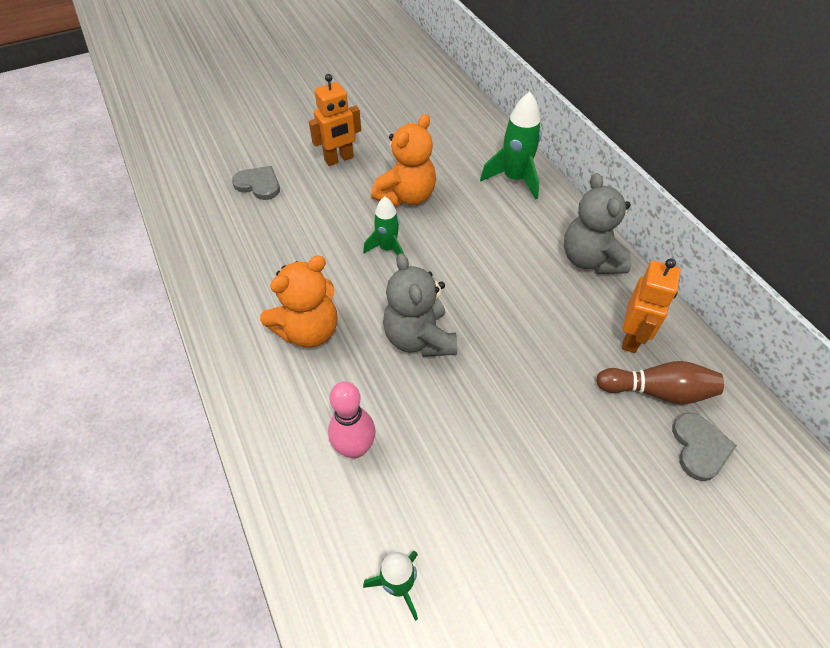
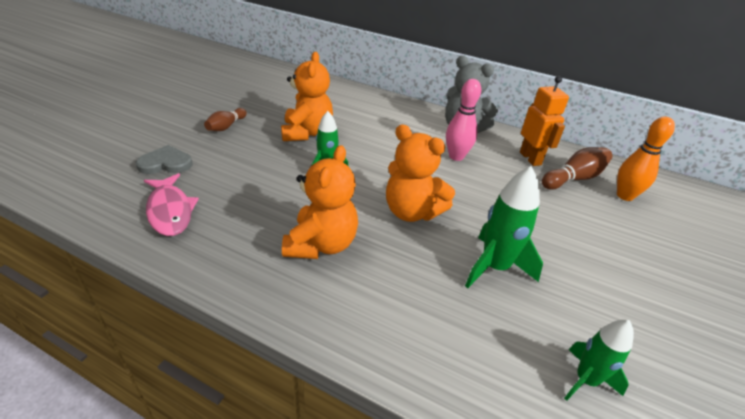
camera: 40 degrees left, 15 degrees down
(226, 238) = (170, 211): none -> pink fish
(339, 159) = (226, 126): orange robot -> brown bowling pin
(355, 448) = (448, 305): pink bowling pin -> pink bowling pin (456, 156)
(419, 338) = (412, 212): grey teddy bear -> orange teddy bear
(514, 179) = (371, 103): green rocket -> green rocket (494, 267)
(699, 447) = (624, 196): grey heart -> orange bowling pin

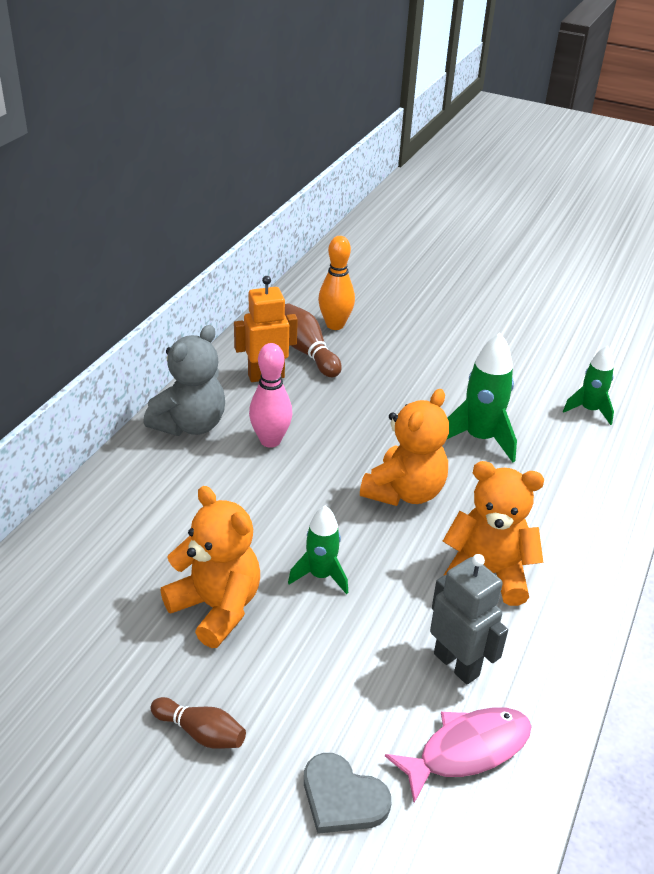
camera: 90 degrees left, 0 degrees up
(166, 163) = (342, 797): grey heart -> grey heart turned 45 degrees counterclockwise
(238, 216) = (457, 664): none -> grey robot
(307, 133) = (216, 607): orange teddy bear -> orange teddy bear turned 45 degrees clockwise

